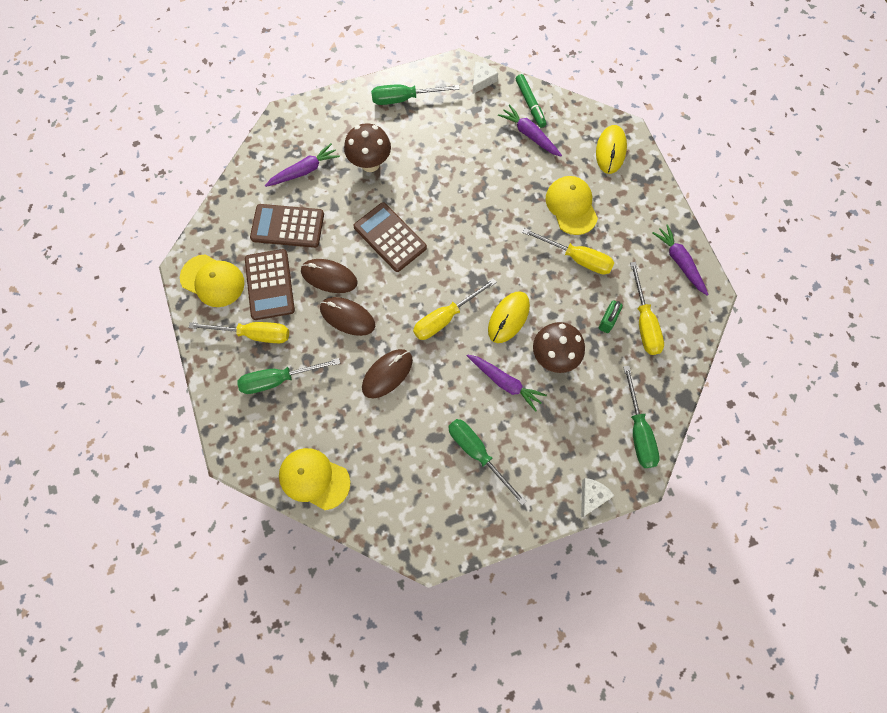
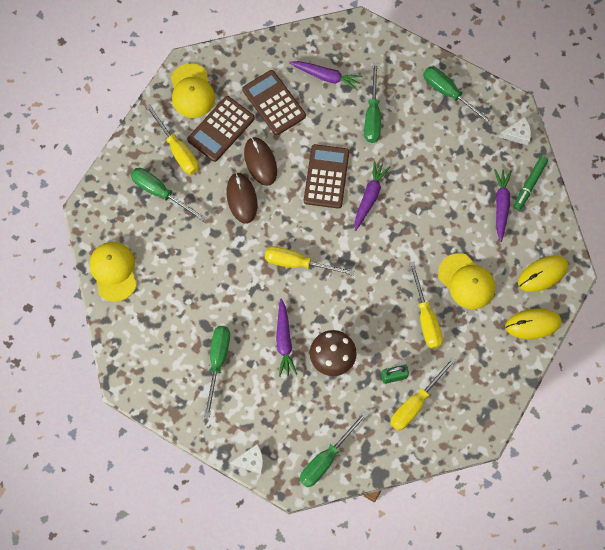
camera: 50 degrees right, 0 degrees up
(370, 164) = (372, 115): brown mushroom -> green screwdriver
(387, 374) = (223, 258): brown mouse -> none
(508, 318) = (335, 306): yellow mouse -> yellow mouse (533, 324)
(571, 206) = (466, 281): yellow cap -> yellow cap turned 105 degrees clockwise
(679, 262) = (489, 394): purple carrot -> purple carrot (369, 197)

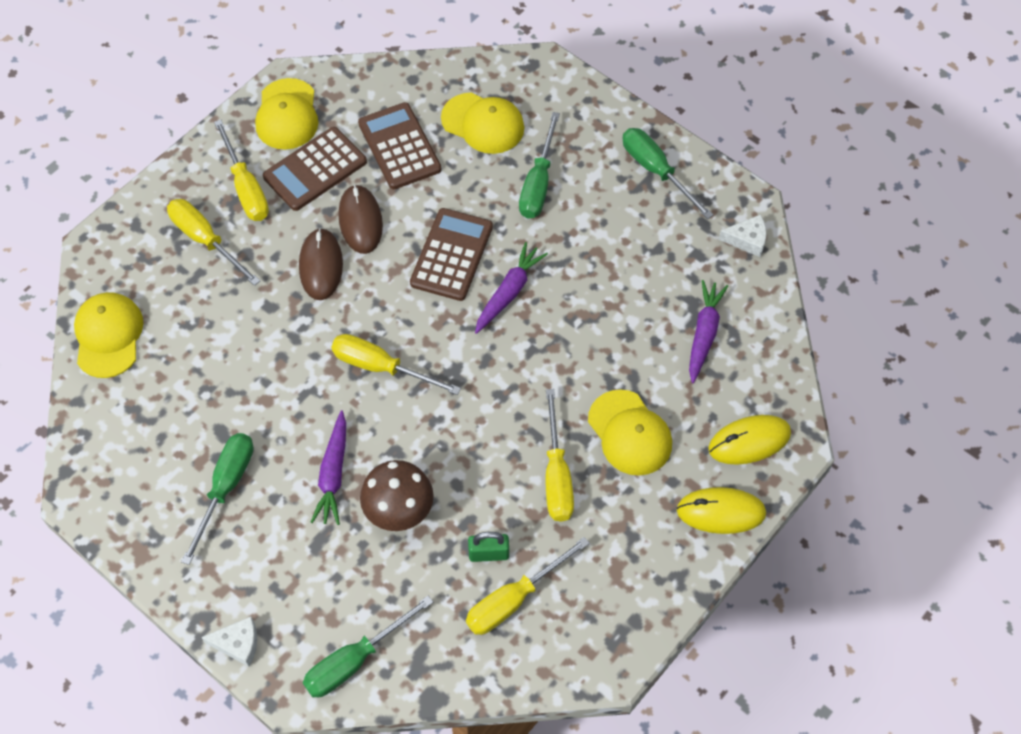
camera: 10 degrees right, 10 degrees down
(160, 193) = (205, 240): green screwdriver -> yellow screwdriver
(326, 77) = (483, 123): purple carrot -> yellow cap
(529, 185) = (752, 311): green marker -> none

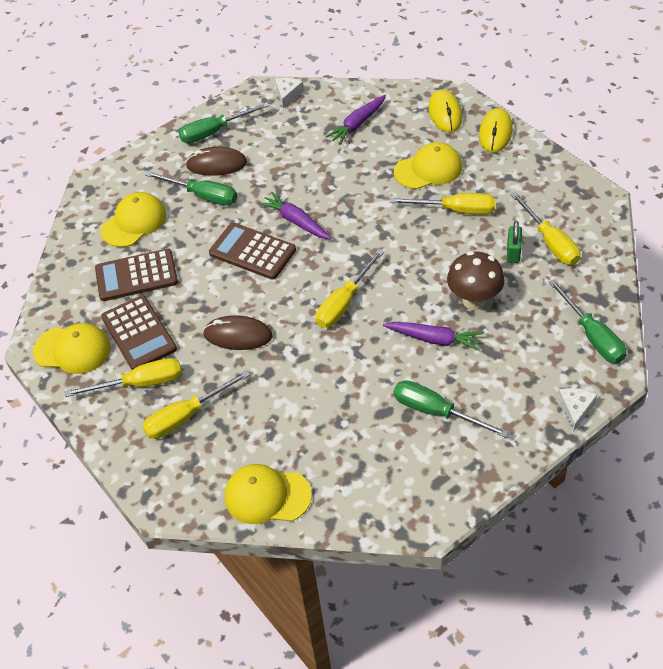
camera: 75 degrees left, 10 degrees down
(360, 221) = (202, 306): brown mouse -> brown mouse (216, 164)
(704, 333) = (357, 124): purple carrot -> purple carrot turned 75 degrees counterclockwise

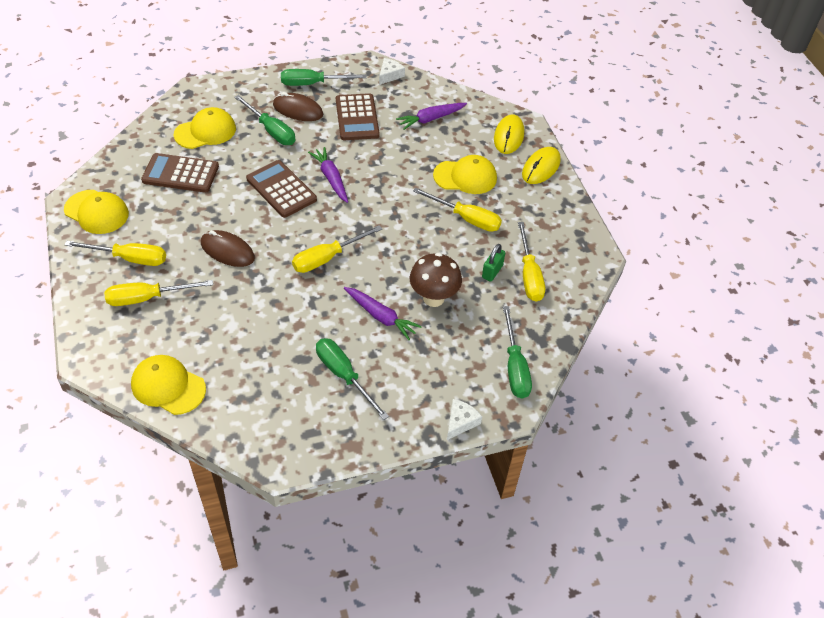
camera: 15 degrees right, 0 degrees up
(139, 333) = (153, 219): brown calculator -> brown calculator (357, 118)

